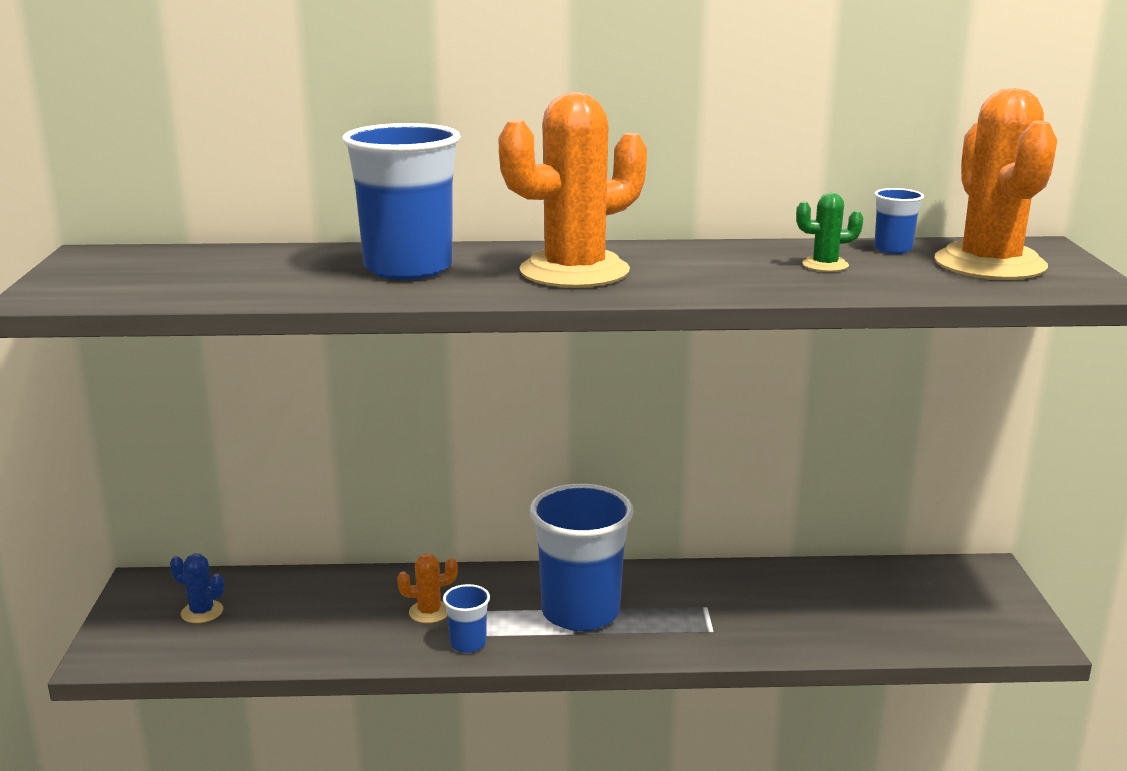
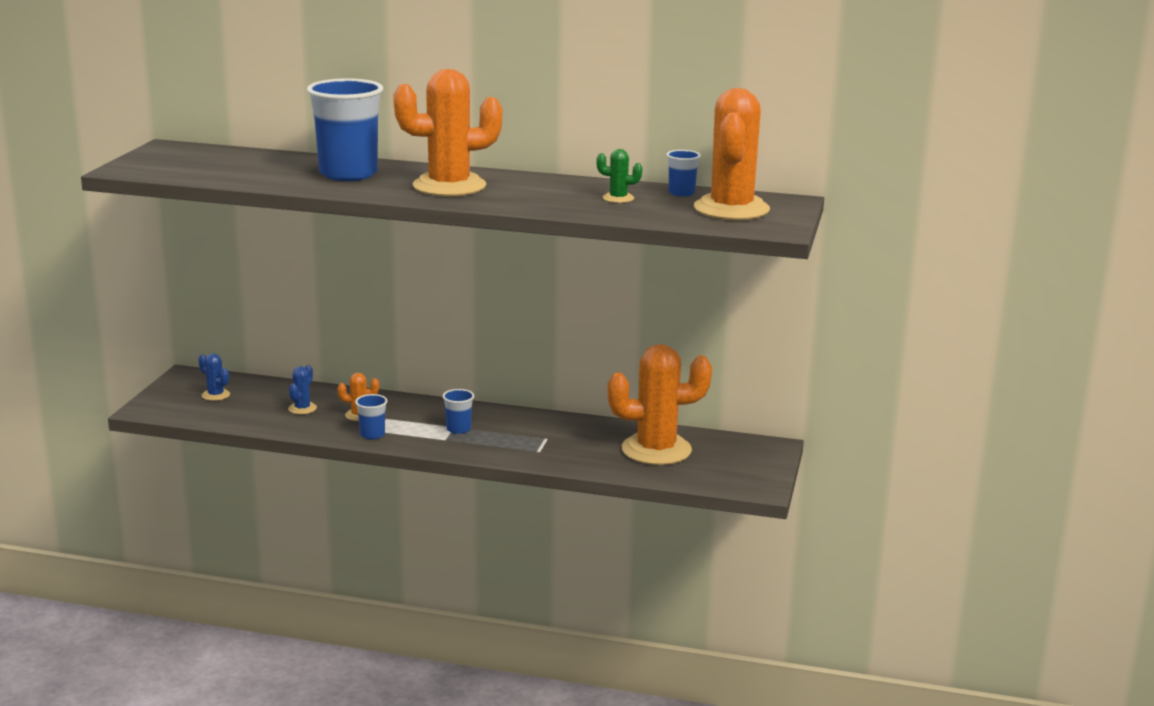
camera: 15 degrees right, 0 degrees up
(342, 614) = (302, 408): none -> blue cactus
(580, 612) = (458, 429): blue cup -> blue cup, size x0.44
(857, 601) = (656, 450): none -> orange cactus

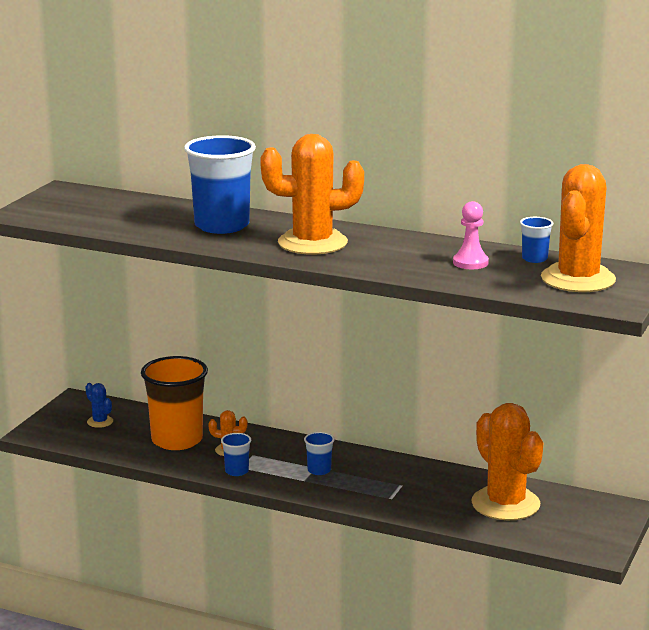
camera: 10 degrees right, 0 degrees up
(302, 408) = (177, 440): blue cactus -> orange cup
(618, 198) = (470, 263): green cactus -> pink pawn
(656, 450) = (505, 504): orange cactus -> orange cactus turned 60 degrees clockwise

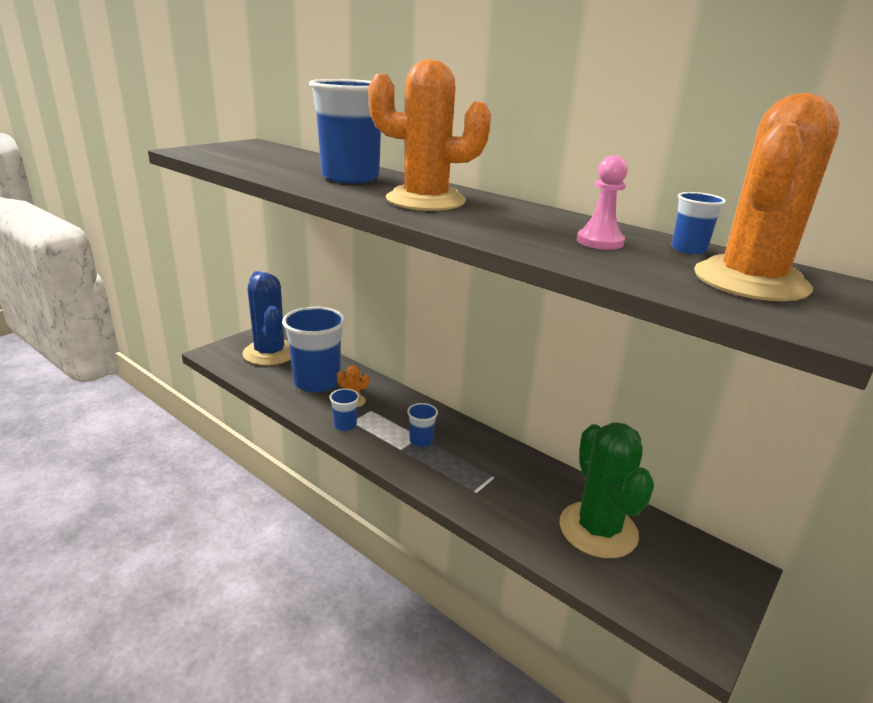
camera: 15 degrees right, 5 degrees up
(100, 422) = (270, 353): blue cactus -> blue cactus, size x2.36
(177, 440) = (317, 382): orange cup -> blue cup
(505, 504) = (598, 530): orange cactus -> green cactus

